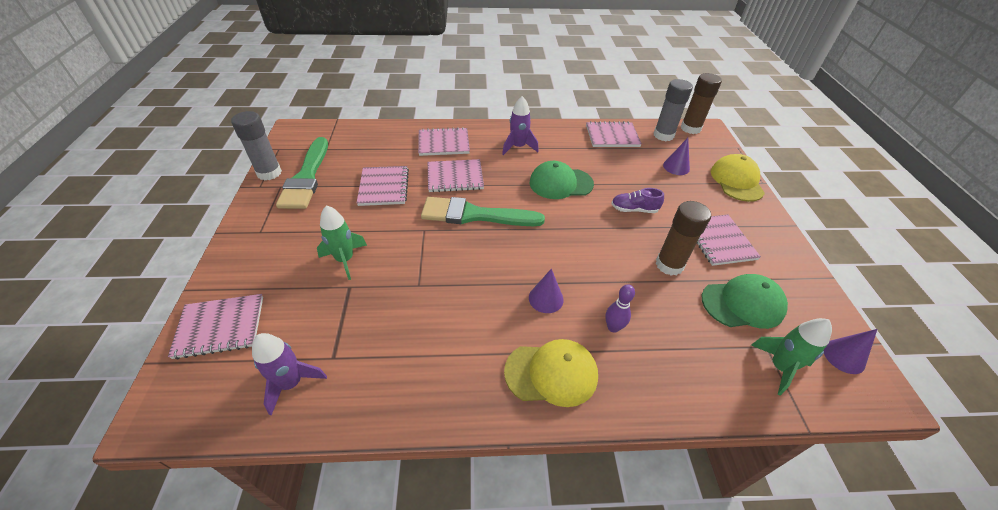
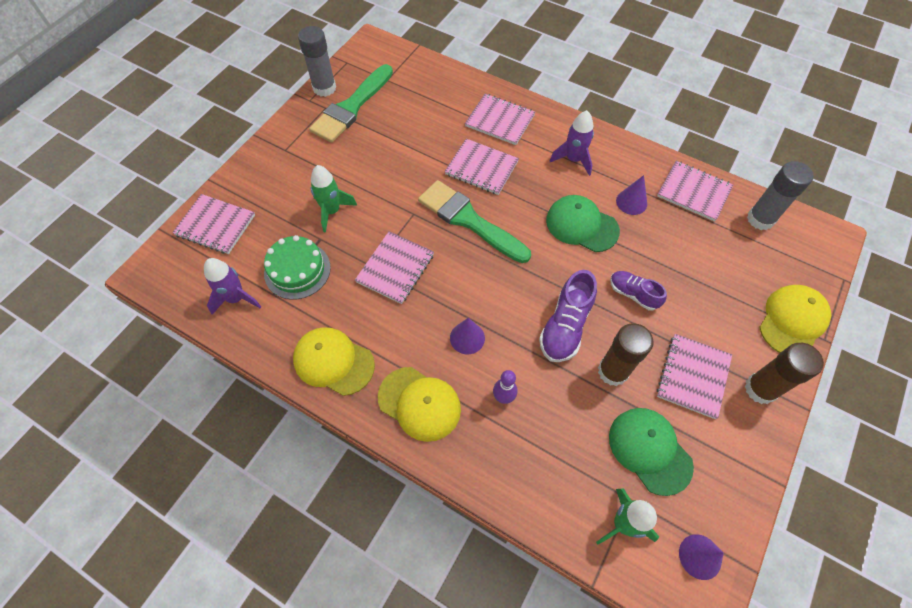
camera: 35 degrees right, 15 degrees up
(344, 323) = (297, 270): none -> green cake
(384, 187) = (409, 149): pink notebook -> pink notebook (395, 268)
(442, 384) = (333, 362): none -> yellow cap
(610, 252) = (565, 326): none -> purple shoe
(676, 167) = (733, 267): purple cone -> purple cone (631, 202)
(690, 128) = (807, 225): brown glue stick -> brown glue stick (760, 389)
(743, 304) = (649, 450): green cap -> green cap turned 150 degrees counterclockwise

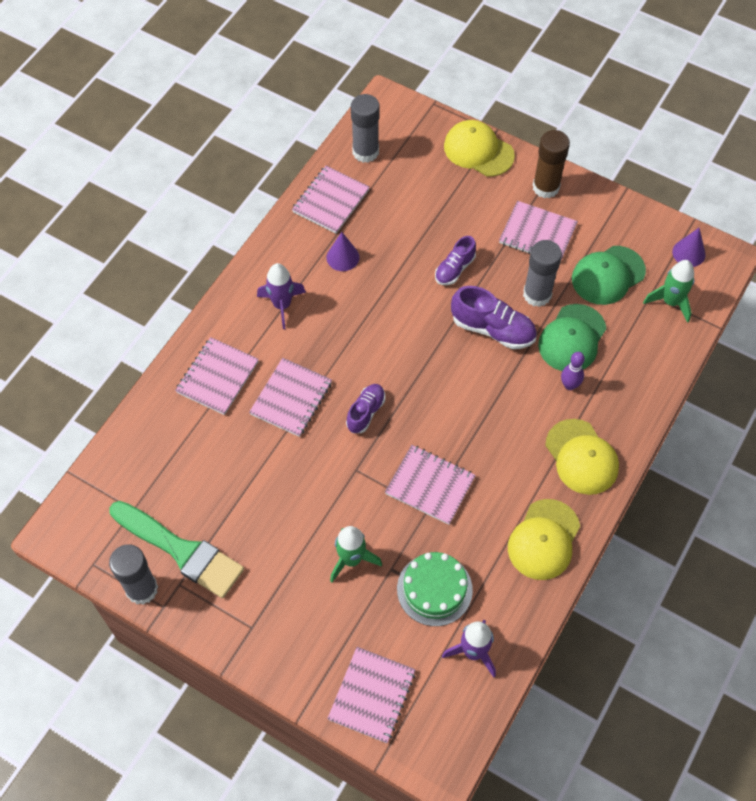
camera: 90 degrees left, 0 degrees up
(419, 403) = (581, 457): yellow cap -> yellow cap turned 120 degrees clockwise
(467, 338) = (510, 415): purple cone -> none
(469, 220) = (366, 412): green brush -> purple shoe
(581, 225) = (373, 305): green cap -> green cap (572, 338)
(613, 371) = (537, 294): brown glue stick -> grey glue stick

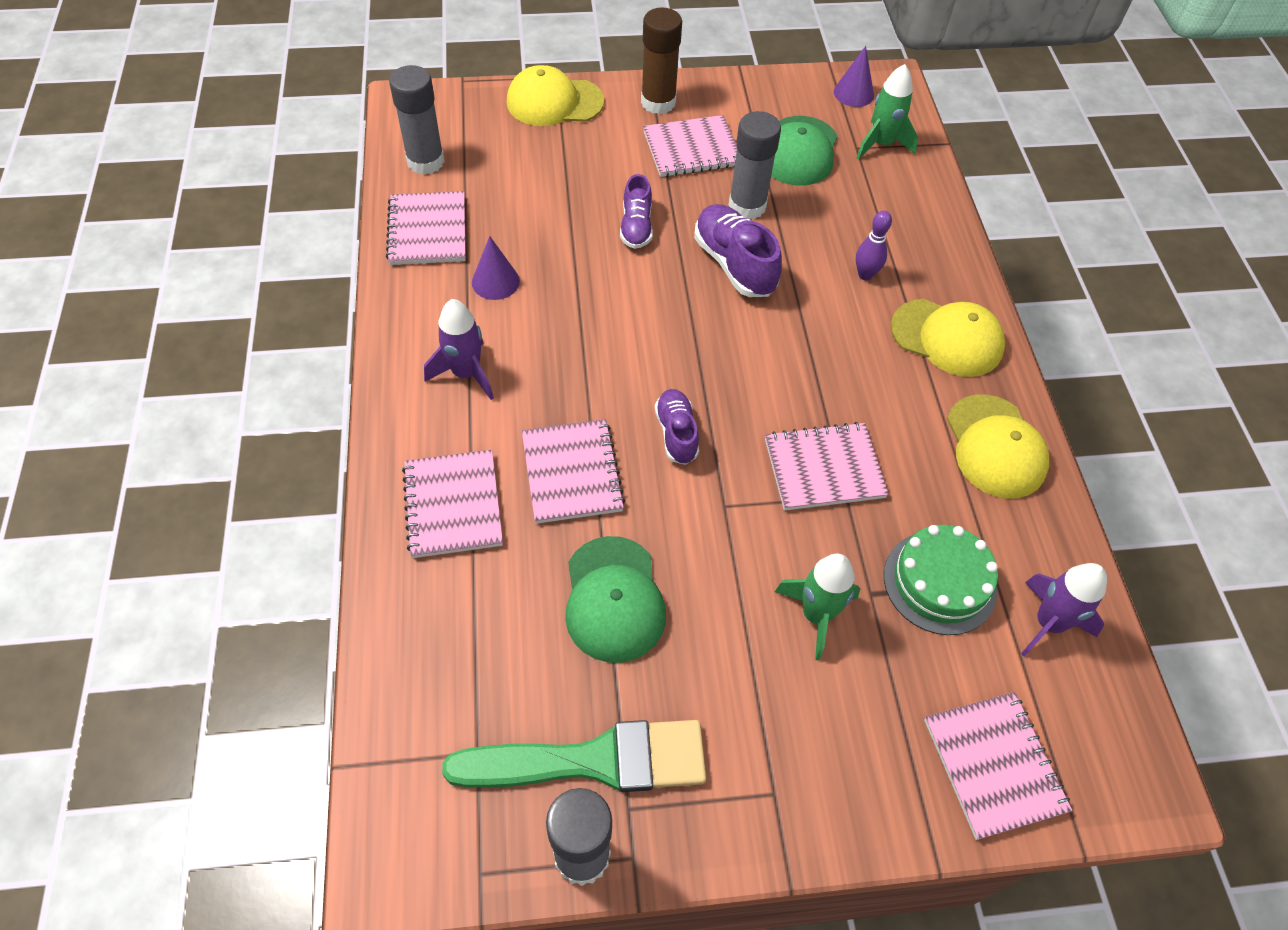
camera: 40 degrees left, 5 degrees down
(493, 329) = (734, 264): purple shoe -> purple shoe turned 105 degrees counterclockwise
(572, 338) = (823, 228): green cap -> green cap (614, 599)

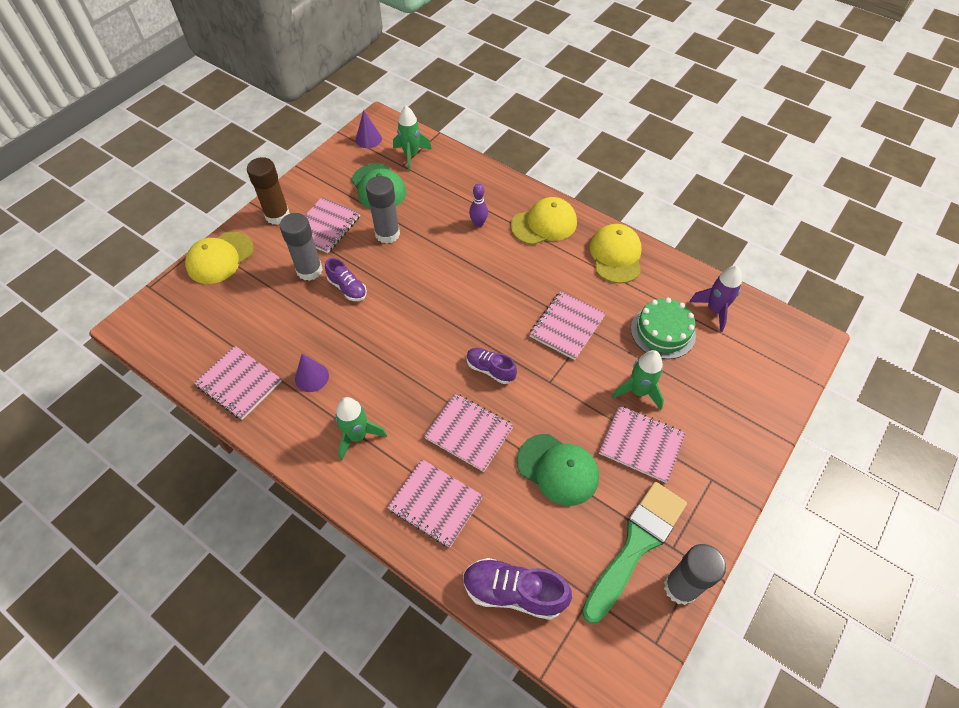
camera: 45 degrees left, 0 degrees up
(425, 161) = (187, 348): grey glue stick -> grey glue stick (309, 270)
(466, 373) = (357, 436): purple rocket -> green rocket
(734, 264) = (417, 267): purple shoe -> purple shoe (514, 592)
(994, 765) = (761, 384): pink notebook -> pink notebook (641, 444)
(995, 447) = (616, 255): yellow cap -> yellow cap turned 120 degrees counterclockwise

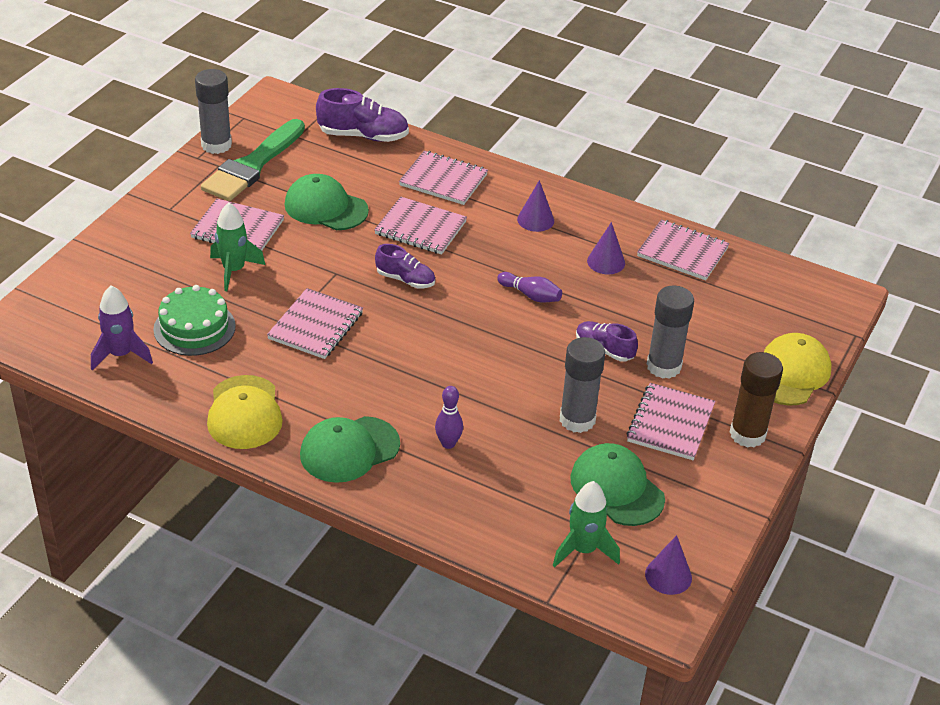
camera: 170 degrees right, 15 degrees down
(357, 436) = (535, 220): green rocket -> purple cone
(388, 344) = (530, 295): none -> purple bowling pin
(544, 224) = (349, 450): yellow cap -> green cap

